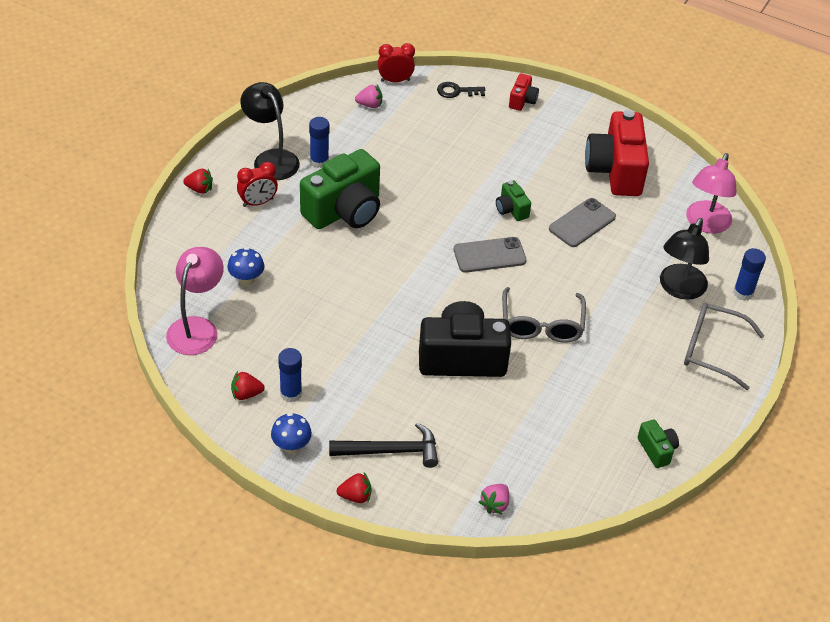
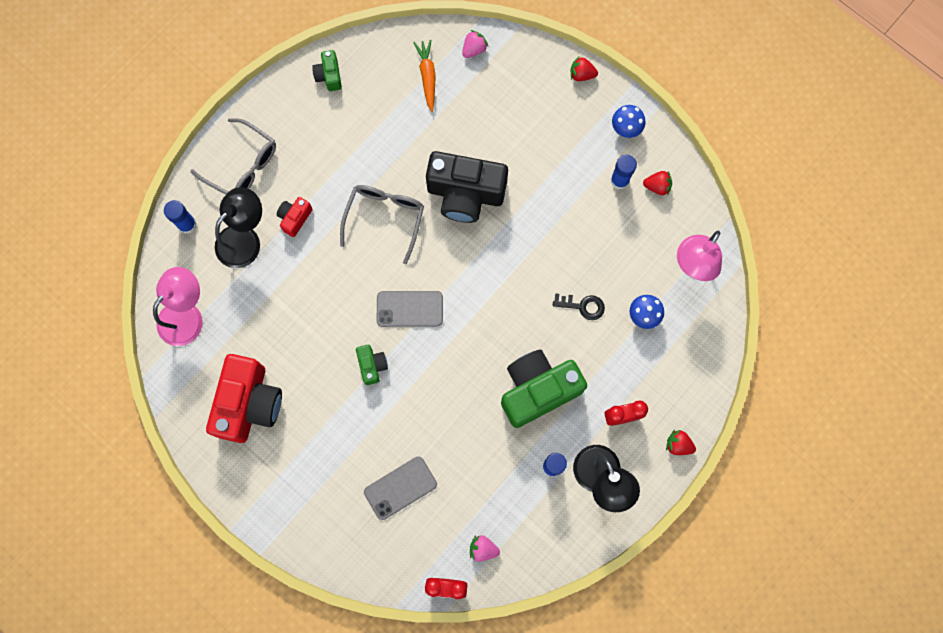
camera: 165 degrees left, 30 degrees up
(390, 451) = (546, 110): black hammer -> none
(457, 91) = (382, 557): black key -> black key (582, 306)
(522, 101) = (313, 529): red camera -> red camera (295, 218)
(541, 466) = (427, 76): none -> orange carrot
(582, 223) = (307, 336): grey phone -> grey phone (400, 488)

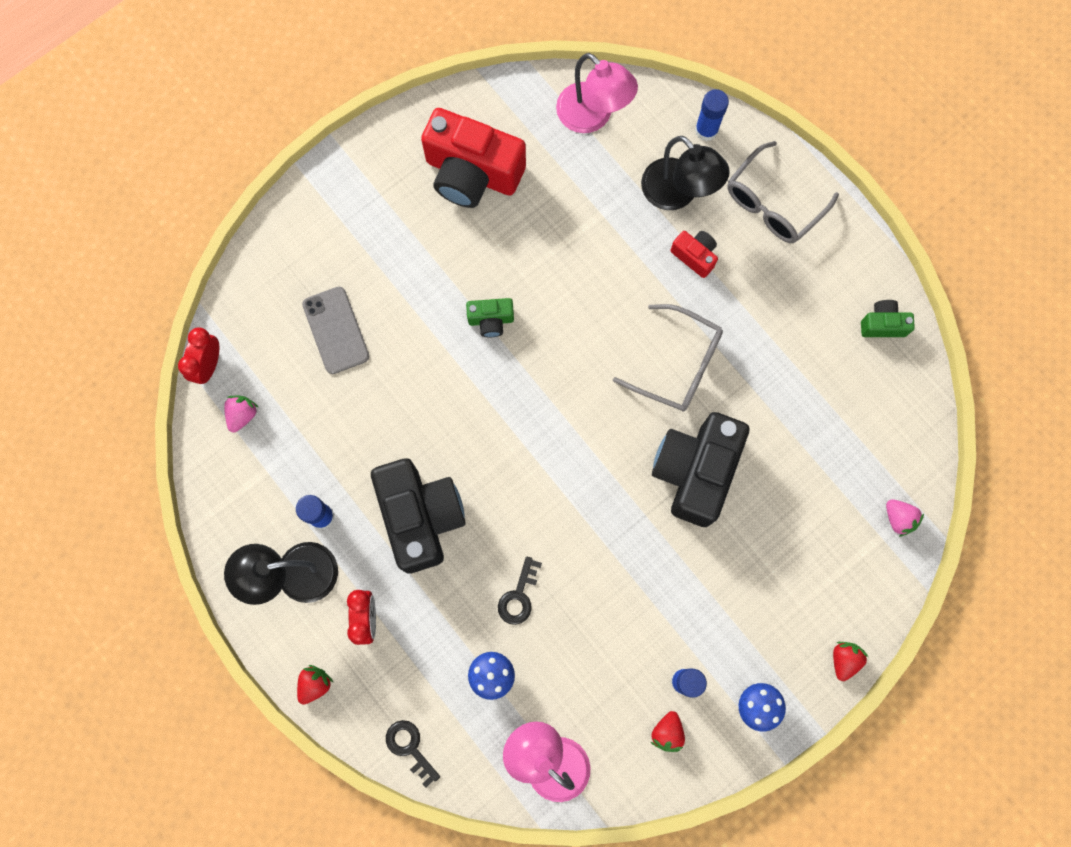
camera: 100 degrees right, 0 degrees up
(409, 309) = (554, 376): grey phone -> none
(427, 76) = (866, 450): orange carrot -> none
(537, 390) = (421, 517): green camera -> black camera
(708, 365) = (410, 748): none -> black key

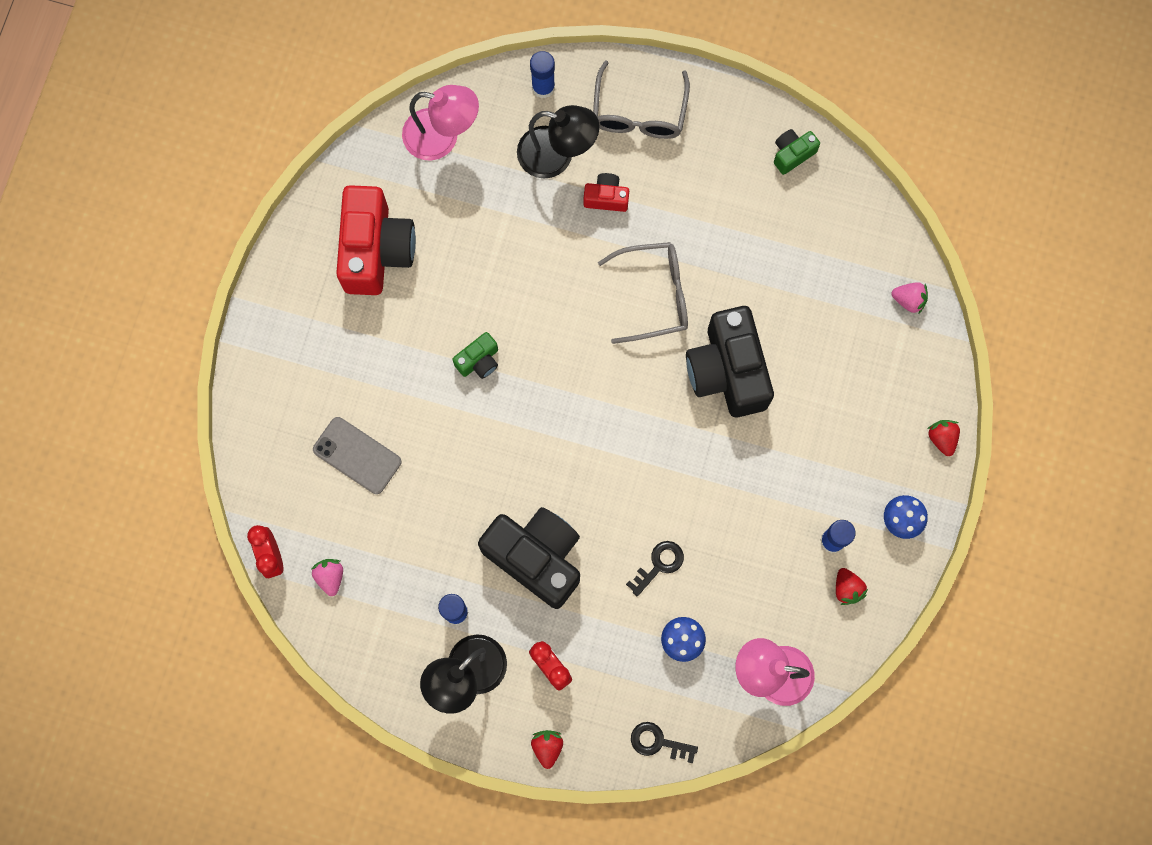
camera: 35 degrees left, 0 degrees up
(472, 173) = (376, 250): red camera -> red camera turned 75 degrees counterclockwise
(519, 596) = (659, 565): black key -> black key turned 120 degrees counterclockwise

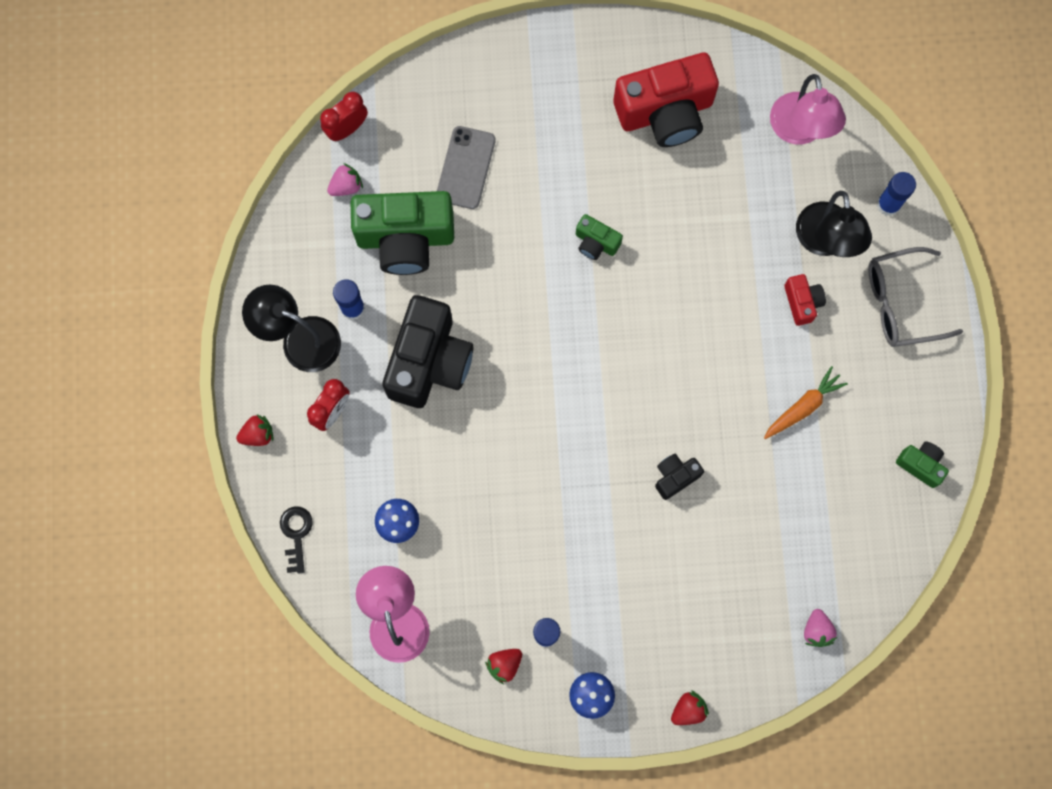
camera: 70 degrees right, 0 degrees up
(406, 538) = (405, 239): none -> green camera
(654, 295) = (723, 382): grey glasses -> none
(659, 565) = (463, 477): black key -> none
(703, 234) = (803, 406): none -> orange carrot
(727, 371) = (675, 477): black camera -> black camera, size x0.46

